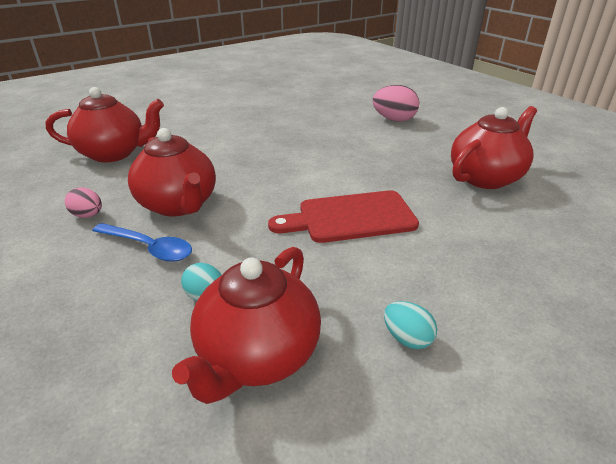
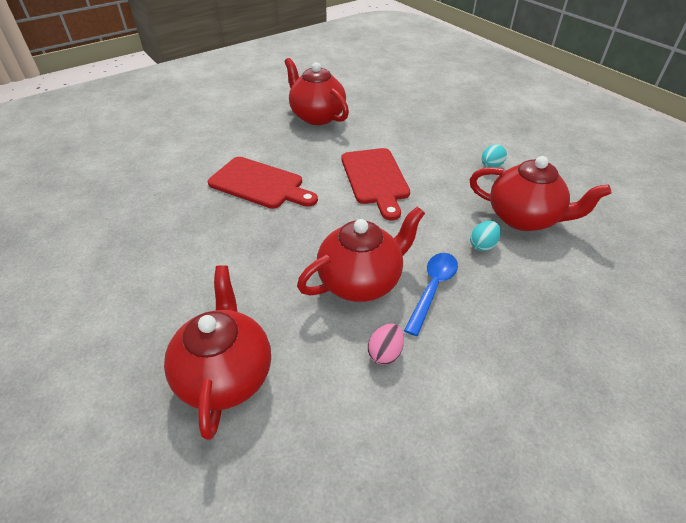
camera: 90 degrees left, 10 degrees up
(332, 152) = (260, 184): none -> red cutting board
(394, 120) = (193, 144): pink egg -> none

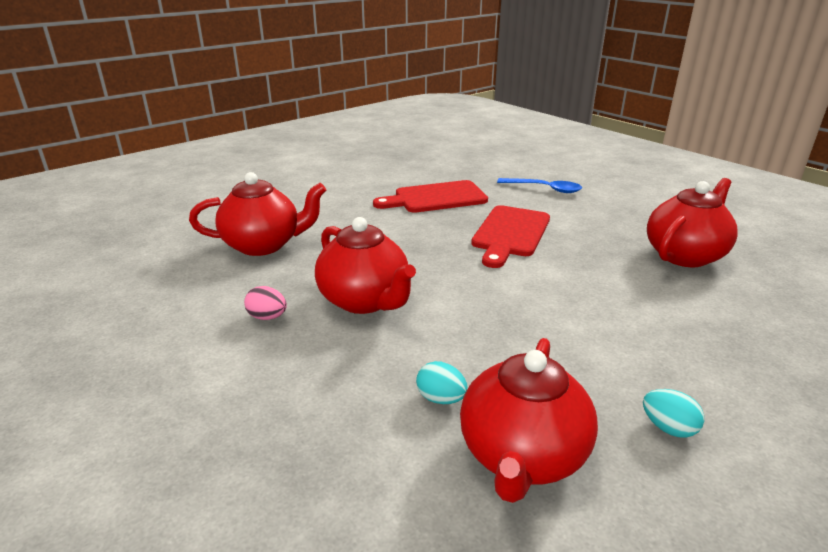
camera: 85 degrees right, 15 degrees down
(375, 179) = (559, 305): red cutting board -> red cutting board (436, 198)
(432, 289) = (354, 349): blue spoon -> blue spoon (544, 189)

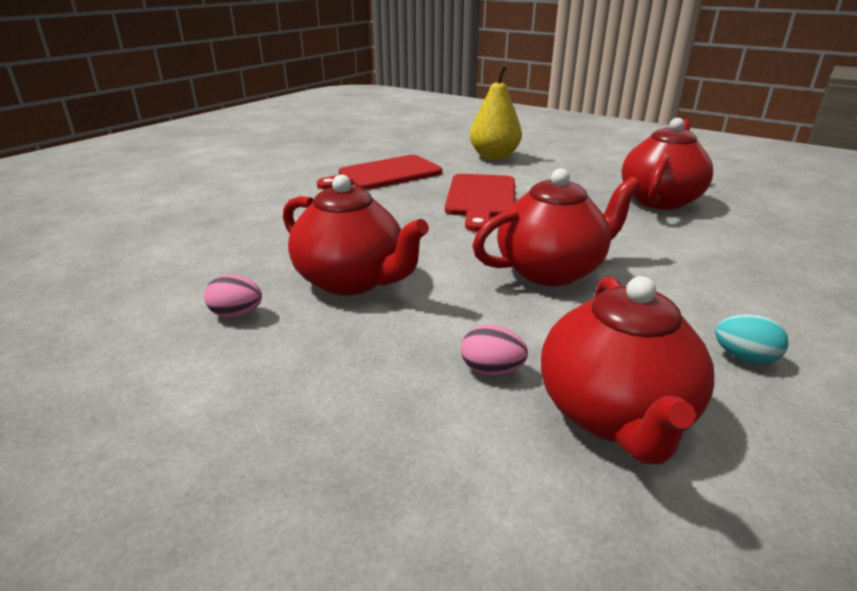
camera: 15 degrees left, 0 degrees up
(263, 245) = (200, 239): red teapot -> red teapot (551, 271)
(441, 399) = (491, 370): turquoise egg -> pink egg
(544, 189) = (494, 157): blue spoon -> yellow pear

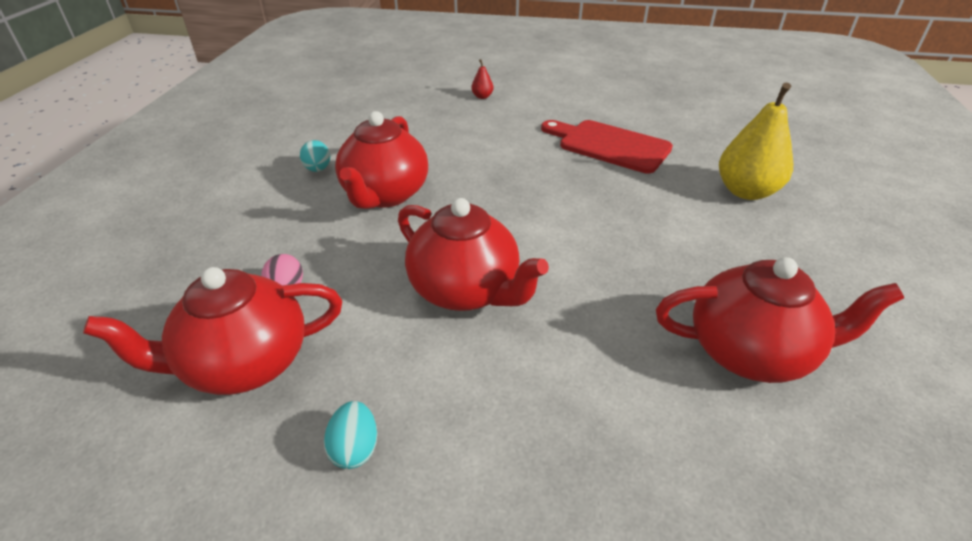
camera: 65 degrees right, 10 degrees up
(214, 197) = (482, 97): none -> red pear
(236, 314) = (318, 169): pink egg -> turquoise egg
(480, 199) = (604, 212): red cutting board -> none

